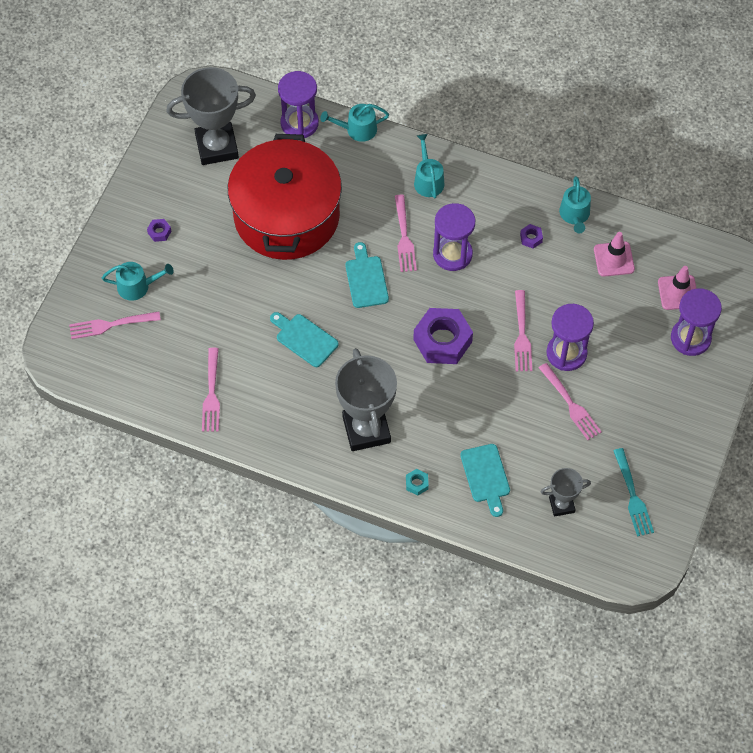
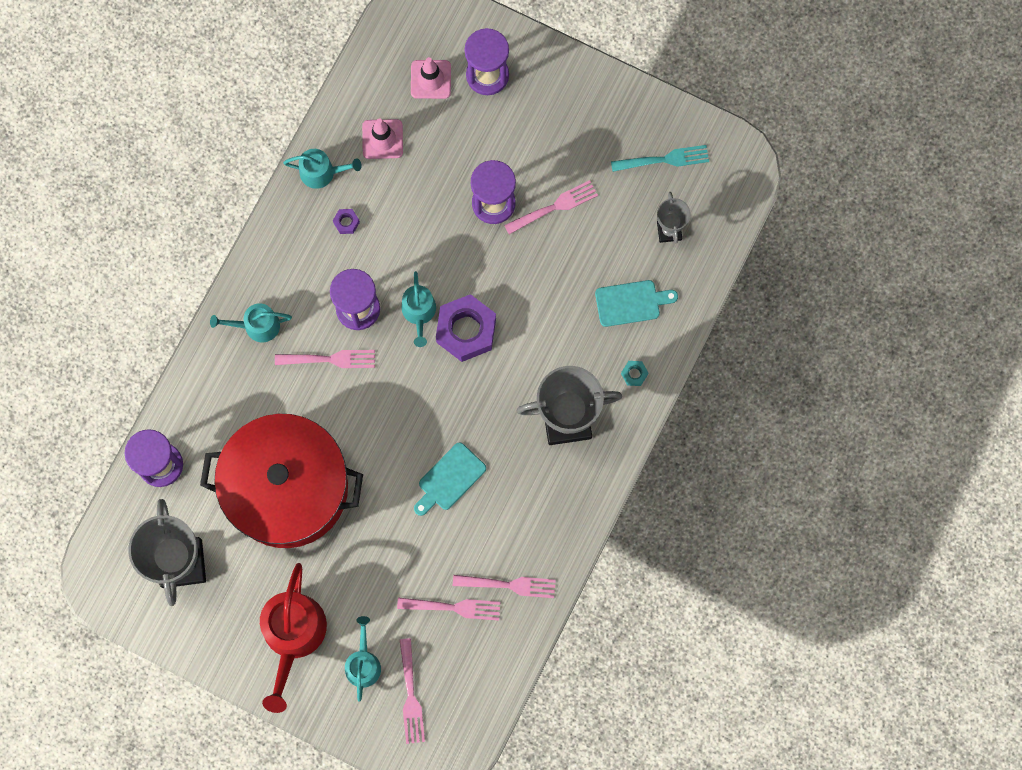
camera: 85 degrees left, 15 degrees up
(159, 232) = (293, 635): purple nut -> red watering can
(357, 129) = (178, 399): turquoise watering can -> turquoise watering can (419, 312)
(366, 279) = (380, 406): turquoise cutting board -> none
(521, 334) = (466, 247): pink fork -> pink fork (453, 607)

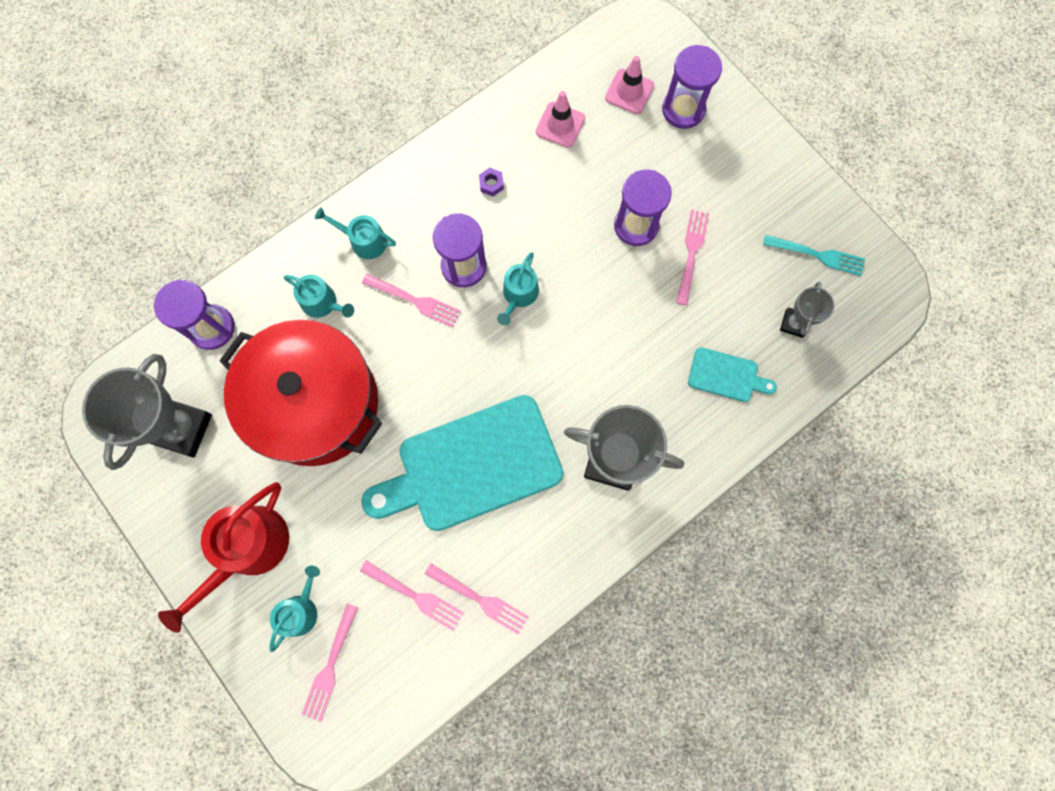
camera: 25 degrees right, 0 degrees up
(321, 172) = (491, 130): turquoise watering can -> turquoise watering can (322, 303)
(449, 479) = (472, 466): turquoise cutting board -> turquoise cutting board, size x2.23
(466, 330) = (555, 331): purple nut -> none
(554, 207) = (691, 254): pink fork -> pink fork turned 75 degrees counterclockwise
(634, 374) = (699, 446): turquoise nut -> none

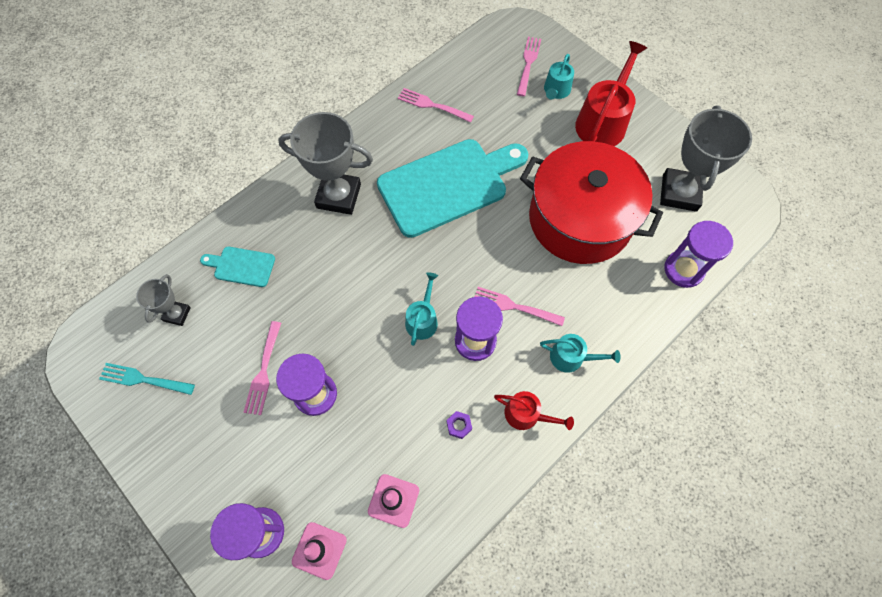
camera: 175 degrees right, 10 degrees down
(322, 303) = (595, 298): turquoise watering can -> none
(414, 596) = (478, 104): pink fork -> none
(422, 189) = (526, 414): none -> red watering can

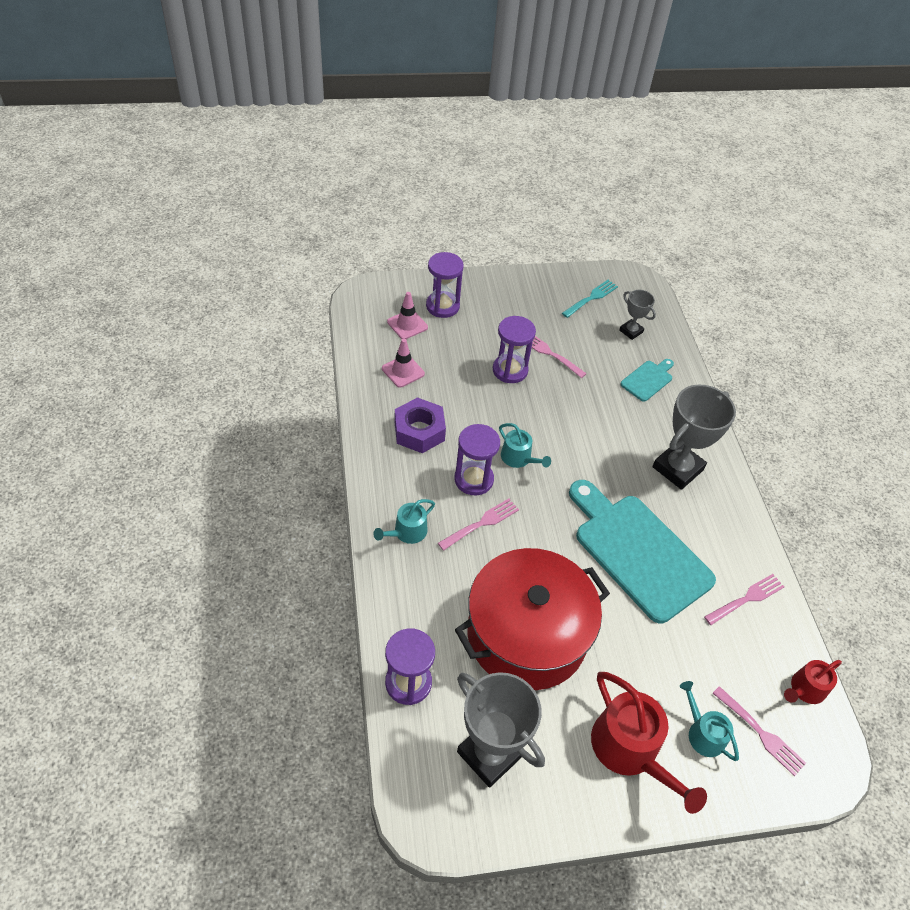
camera: 120 degrees right, 15 degrees down
(447, 185) = (638, 552): turquoise cutting board -> turquoise cutting board turned 135 degrees clockwise
(459, 425) = (419, 431): purple nut -> purple nut, size x2.41
(526, 414) = (391, 474): red watering can -> red watering can (805, 689)

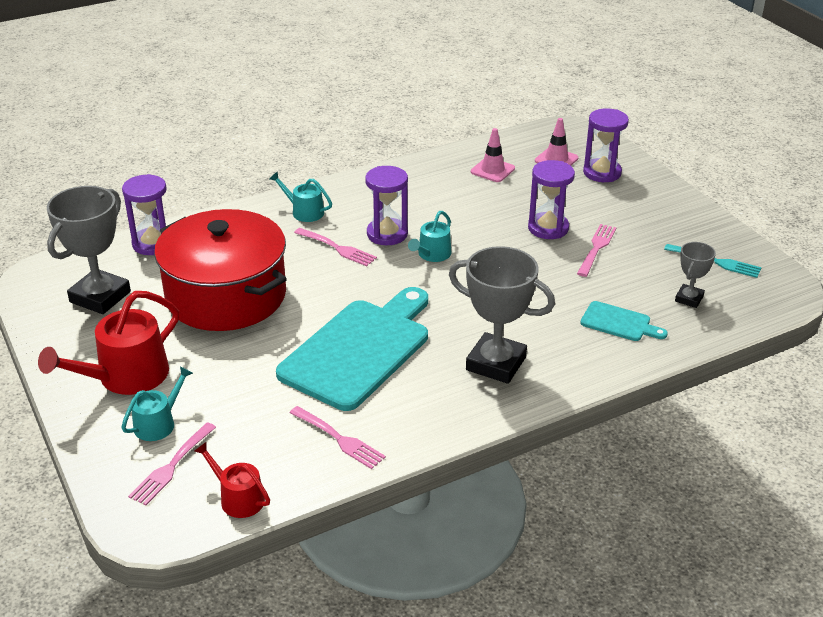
camera: 75 degrees right, 15 degrees down
(419, 431) = (424, 194): purple nut -> none

